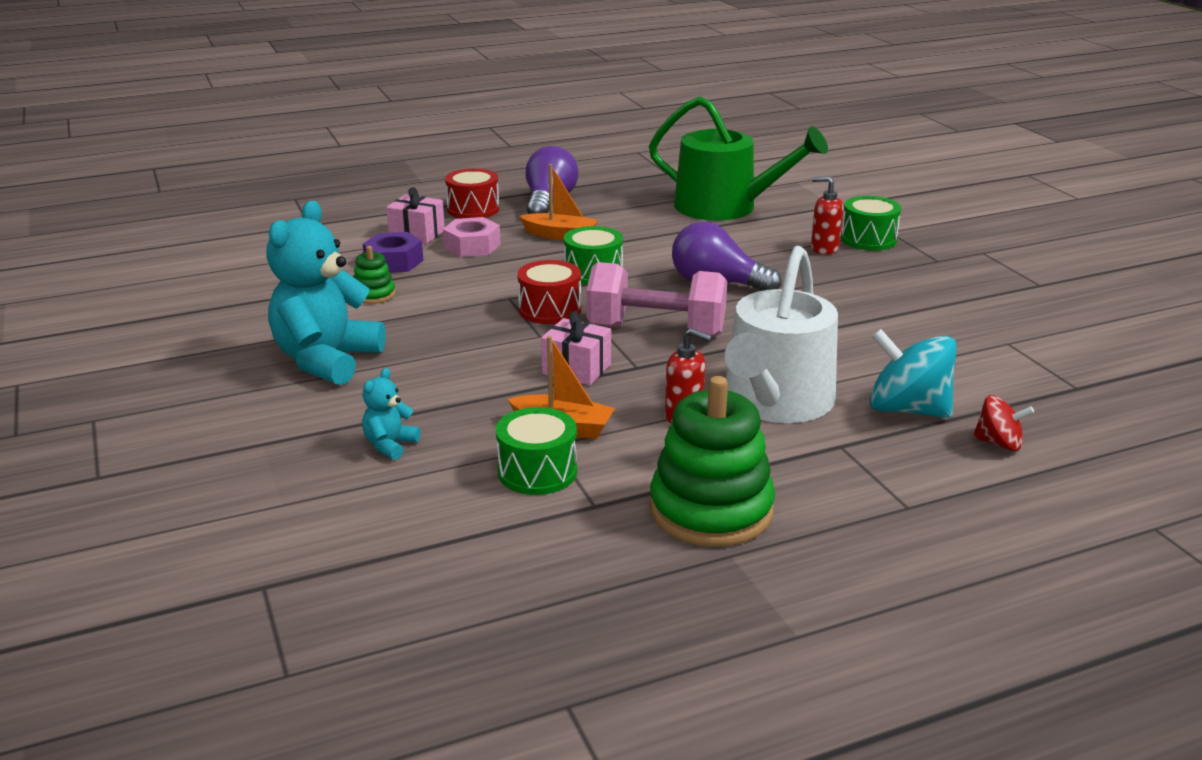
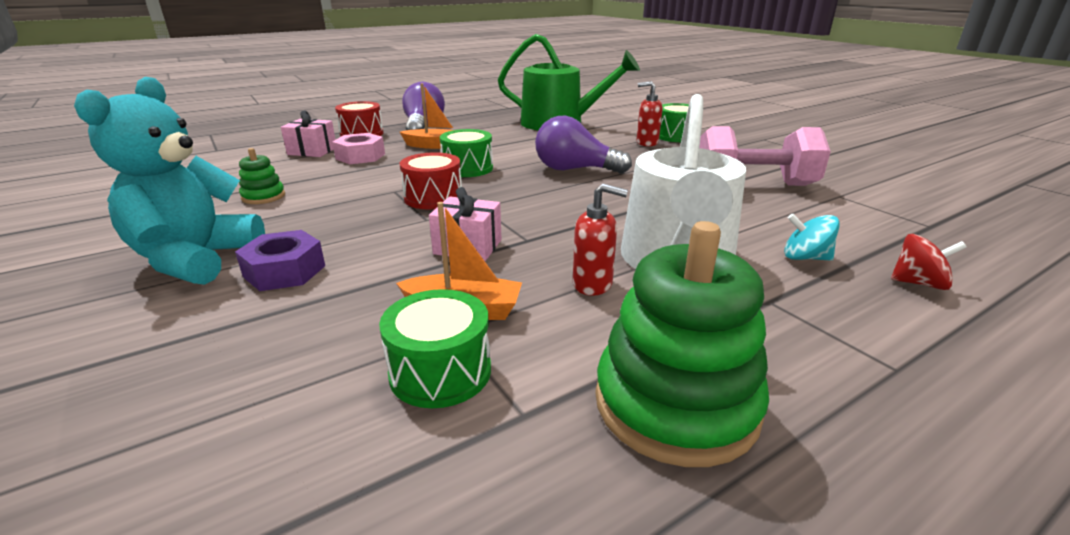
camera: 10 degrees left, 0 degrees up
(390, 445) = (248, 354): turquoise teddy bear -> none
(394, 262) = (288, 171): purple nut -> purple nut (285, 271)
(656, 331) = (535, 207): pink dumbbell -> pink dumbbell (753, 185)
(907, 409) = (805, 258): turquoise spinning top -> turquoise spinning top, size x0.56

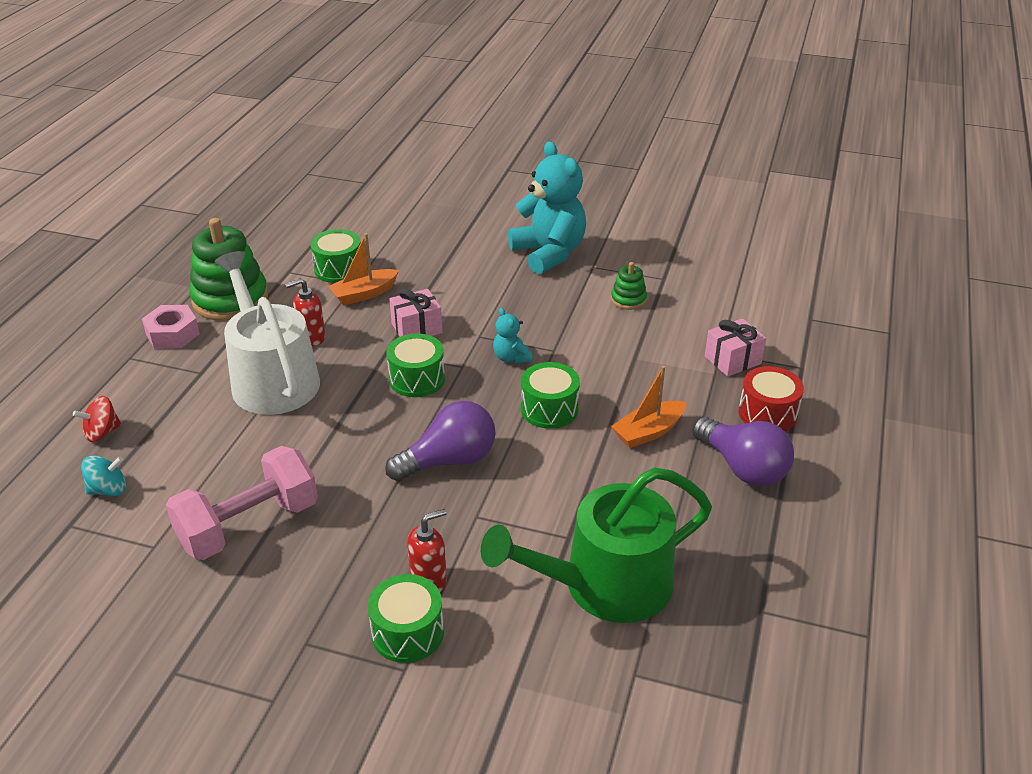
camera: 140 degrees right, 10 degrees up
(285, 271) = (489, 269): purple nut -> none
(360, 156) = (674, 376): pink nut -> pink nut (172, 334)
(433, 198) = (511, 358): red drum -> turquoise teddy bear
(531, 212) = (417, 379): none -> green drum
(805, 258) = (182, 424): turquoise spinning top -> turquoise spinning top (108, 490)

